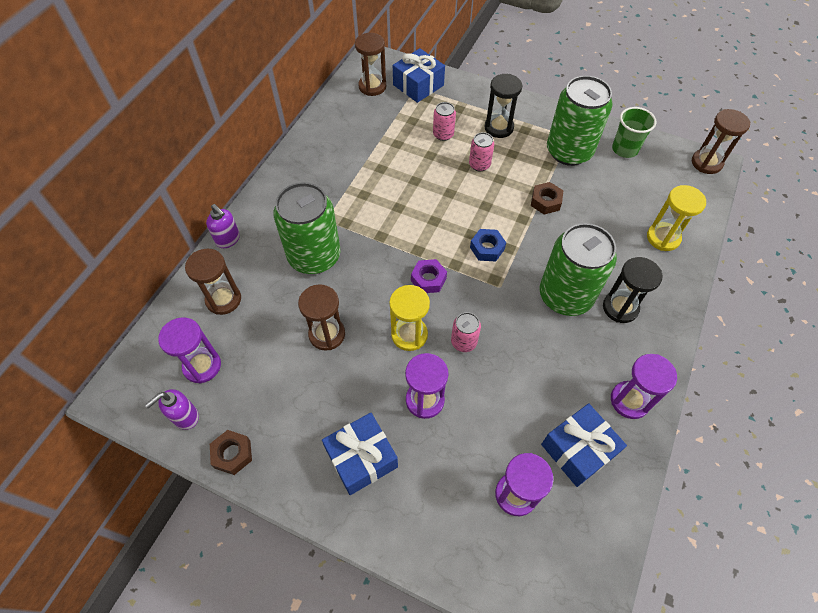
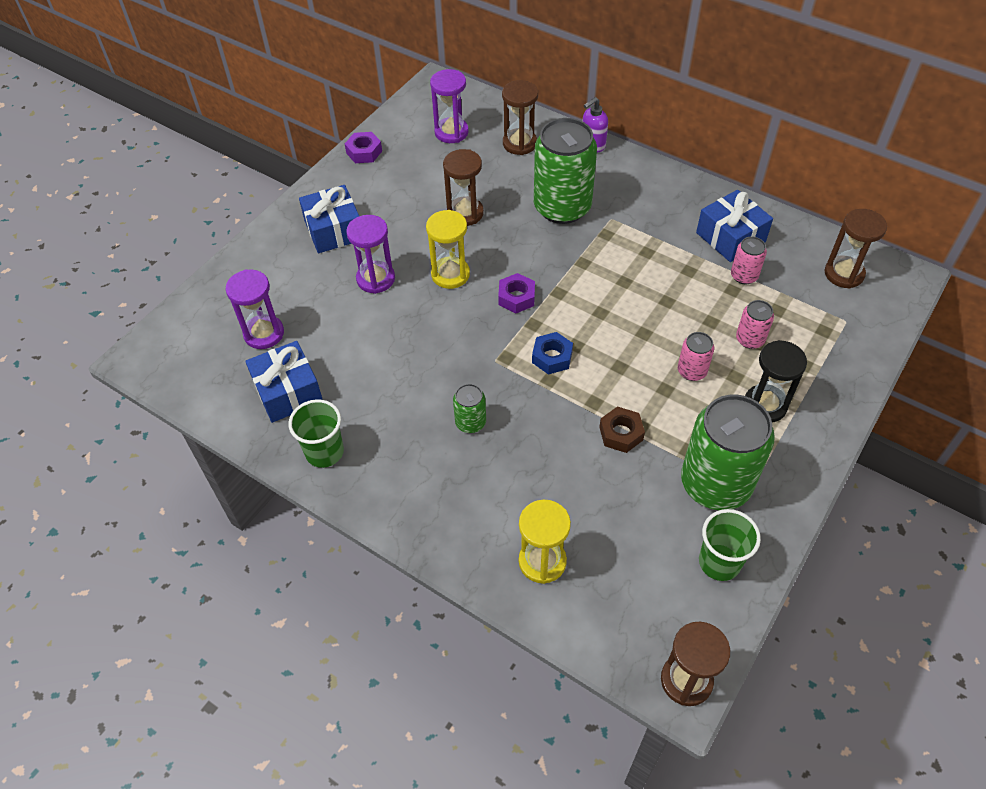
camera: 100 degrees right, 5 degrees down
(185, 417) = (405, 124): purple soap dispenser -> none
(232, 454) = (364, 152): brown nut -> purple nut
(418, 85) = (851, 323): blue gift -> blue gift (730, 237)
(464, 342) = (431, 317): pink can -> pink can (744, 276)
(565, 296) = (470, 422): green can -> green can, size x0.45
(620, 308) = (442, 476): black hourglass -> none
(629, 400) = (324, 452): purple hourglass -> green cup

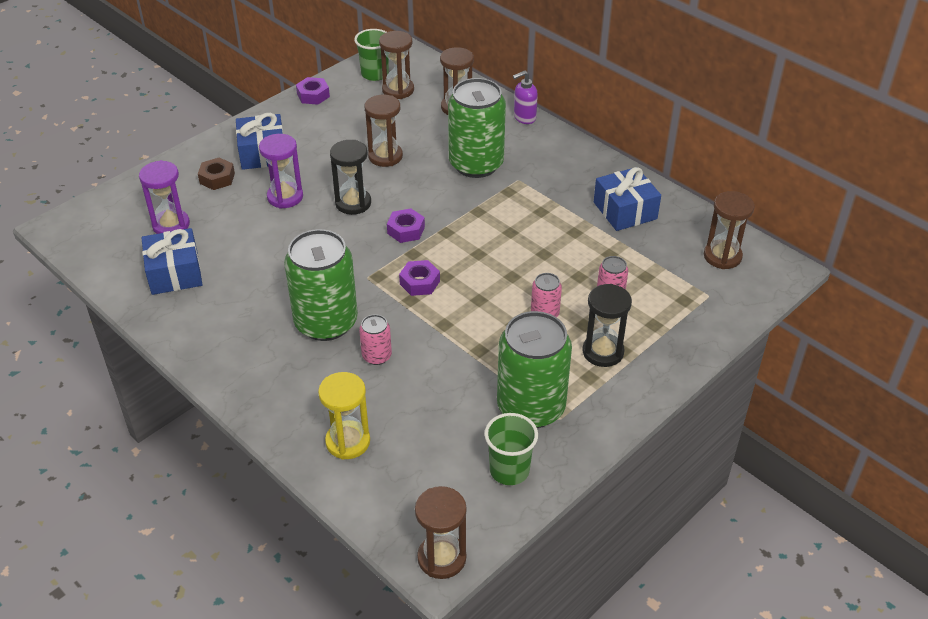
camera: 10 degrees right, 10 degrees down
(324, 452) = (189, 325): green cup -> green cup (375, 74)
(450, 274) = (353, 203): yellow hourglass -> black hourglass
(451, 132) = (398, 90): purple hourglass -> brown hourglass
(470, 422) = (326, 322): green can -> green can, size x2.20
(552, 357) = (419, 282): blue nut -> purple nut
(621, 433) = (459, 353): brown nut -> brown nut (217, 178)
(744, 276) = (625, 244): pink can -> pink can (376, 356)

